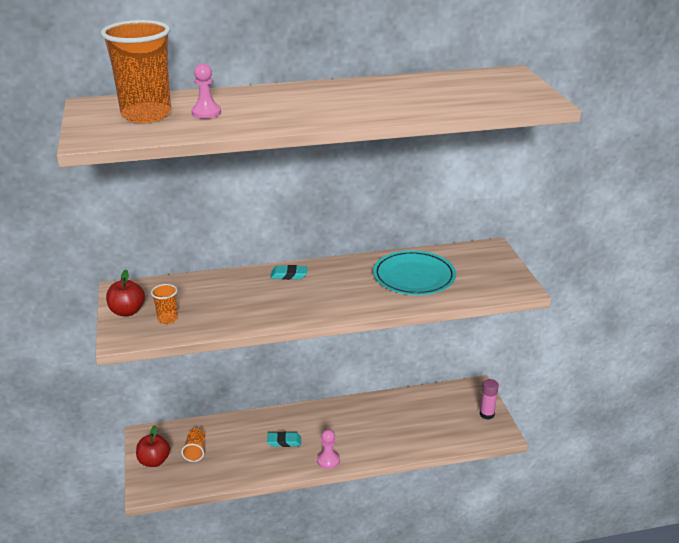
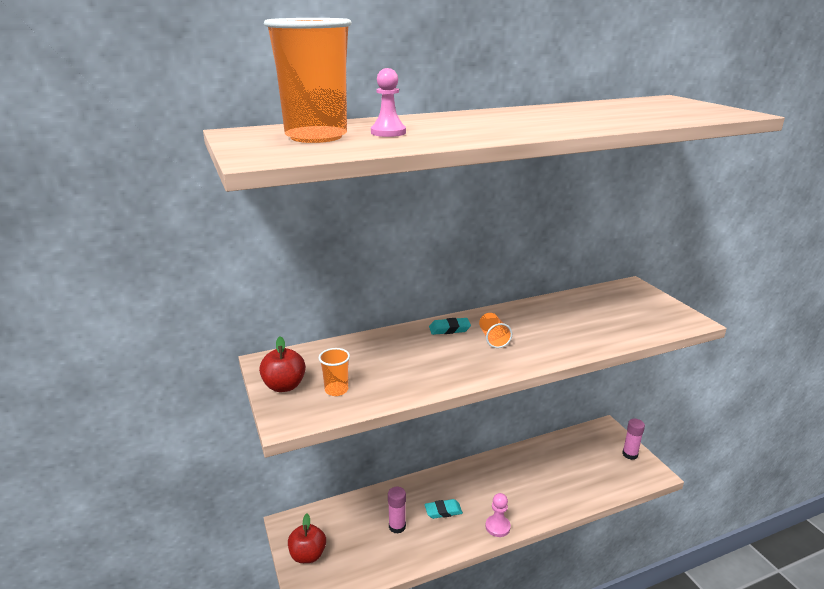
camera: 10 degrees left, 5 degrees down
(195, 451) = (351, 536): orange cup -> orange cup (493, 339)
(238, 449) = (397, 526): none -> pink glue stick
(414, 276) = (578, 319): turquoise plate -> none

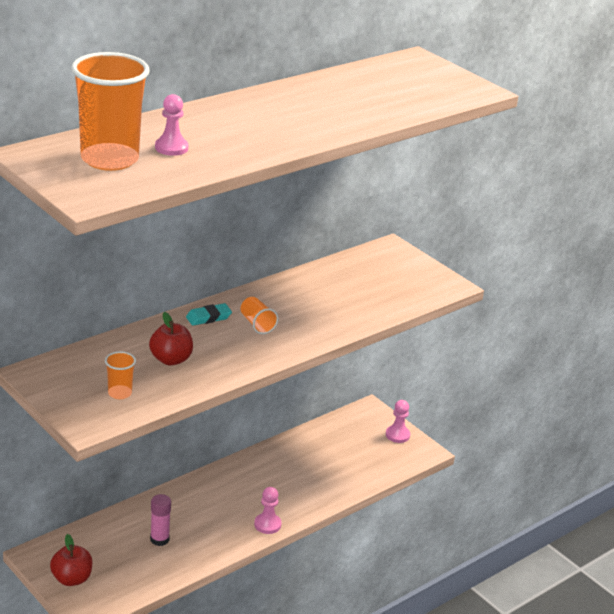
camera: 20 degrees left, 5 degrees up
(284, 386) = (65, 395): red apple -> red apple (171, 359)
(443, 511) = (205, 518): turquoise eraser -> none
(630, 454) = (397, 435): pink glue stick -> pink pawn

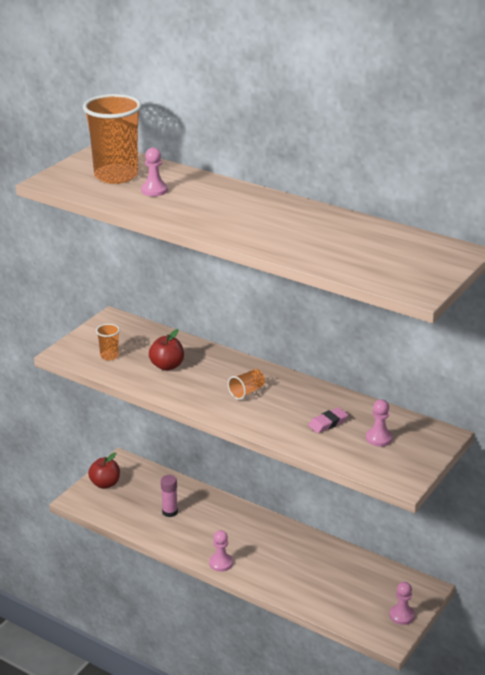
camera: 75 degrees right, 0 degrees up
(208, 317) = (238, 368): turquoise eraser -> none
(340, 295) = (328, 423): none -> pink eraser
(379, 278) = (379, 438): none -> pink pawn

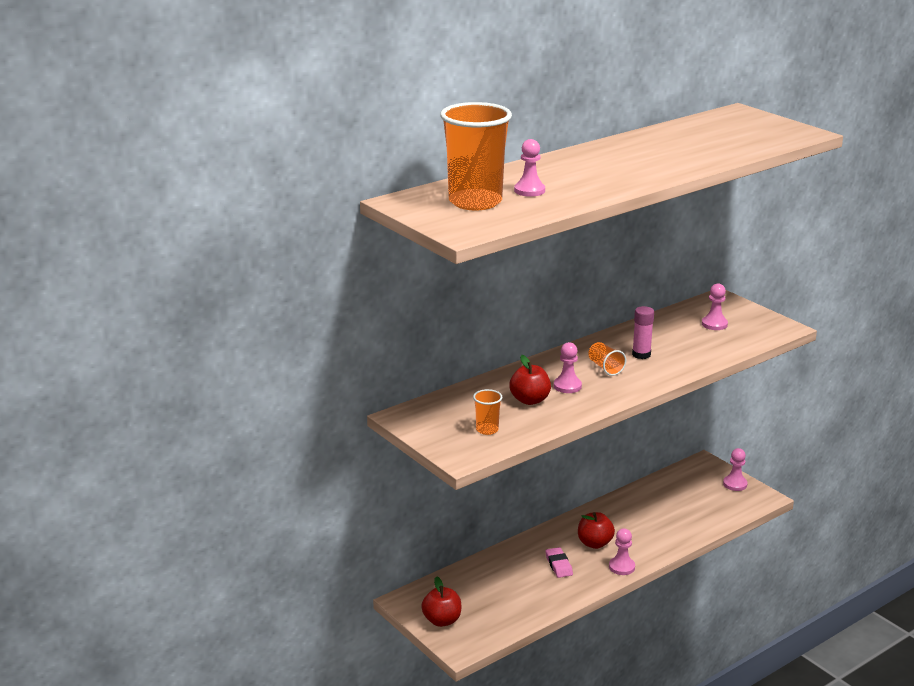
camera: 70 degrees left, 5 degrees down
(170, 512) = (520, 583): pink glue stick -> pink glue stick (641, 354)
(201, 379) = (567, 386): none -> pink pawn
(247, 541) = (594, 543): none -> red apple
(328, 423) = (680, 340): pink eraser -> pink eraser (558, 565)

